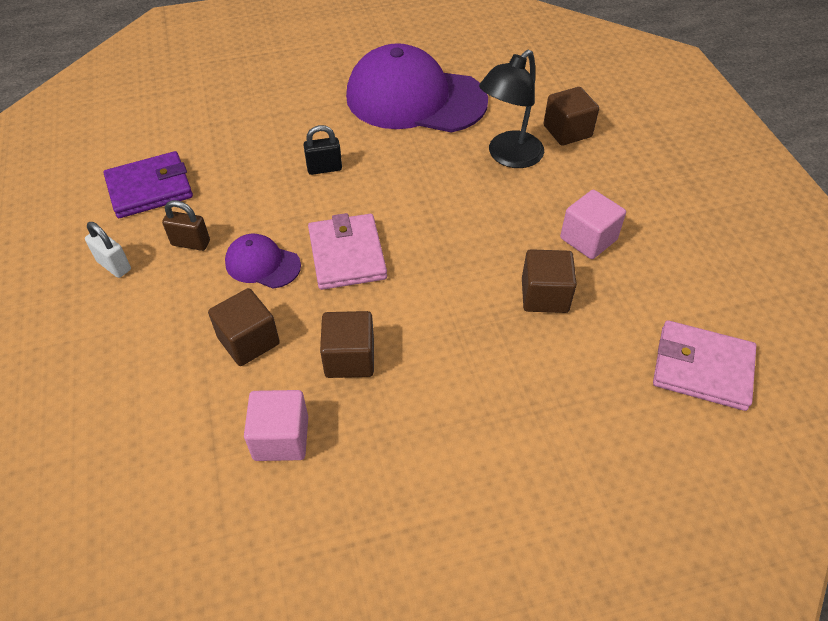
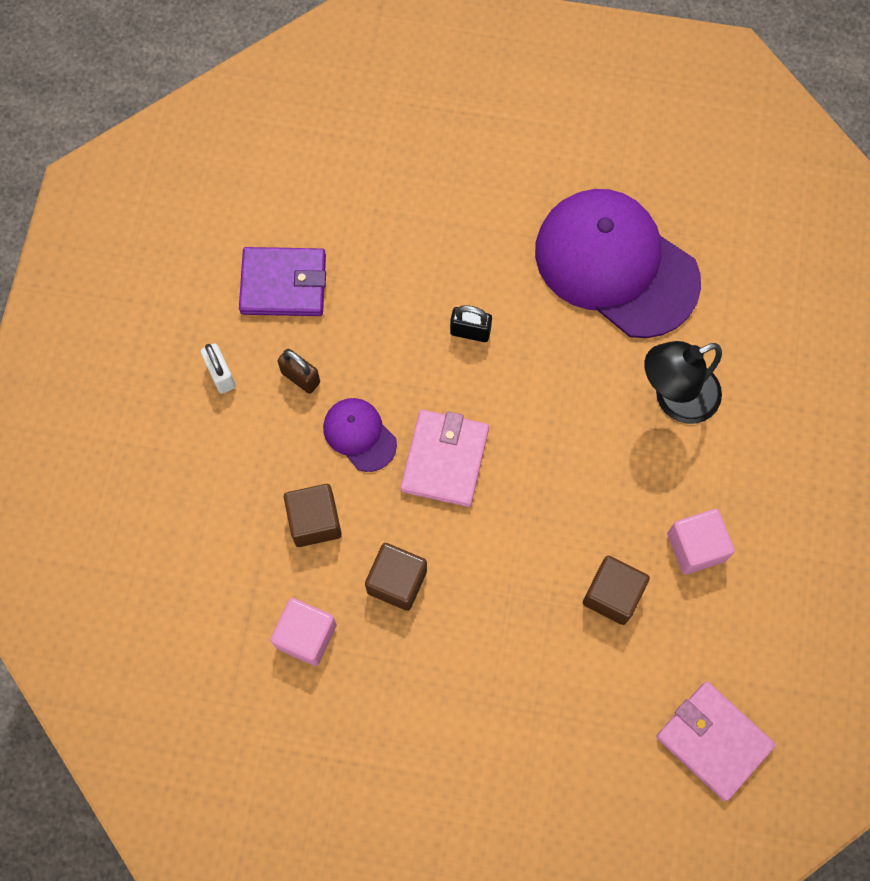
camera: 25 degrees right, 20 degrees up
(567, 131) = (761, 389): brown cube -> none

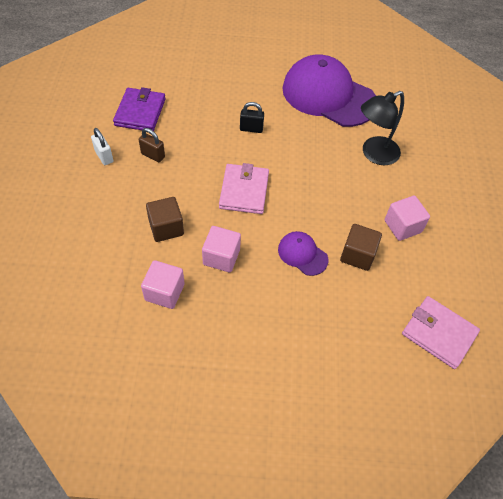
camera: 10 degrees left, 15 degrees down
(283, 284) = (140, 112): purple wallet -> purple wallet turned 75 degrees counterclockwise
(359, 435) = (191, 181): purple cap -> purple cap (302, 254)
(397, 581) = (221, 257): brown cube -> pink cube

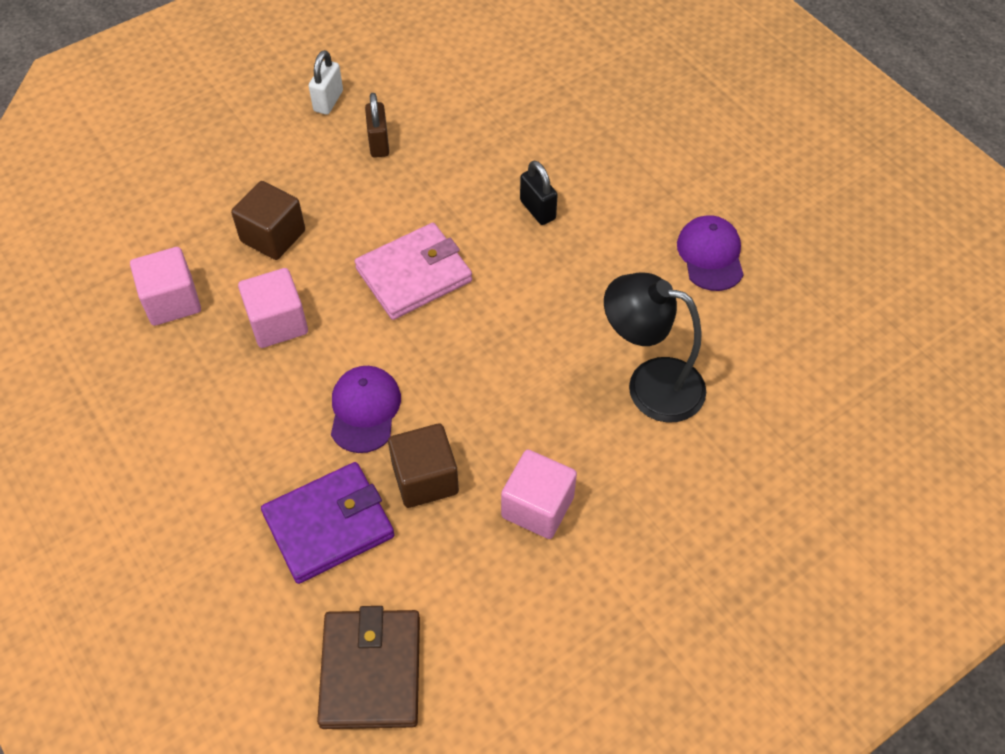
camera: 55 degrees right, 0 degrees up
(140, 112) = (439, 82): purple wallet -> purple wallet (329, 525)
(328, 95) = (710, 255): purple cap -> purple cap, size x0.45
(439, 333) = (371, 671): pink wallet -> brown wallet

